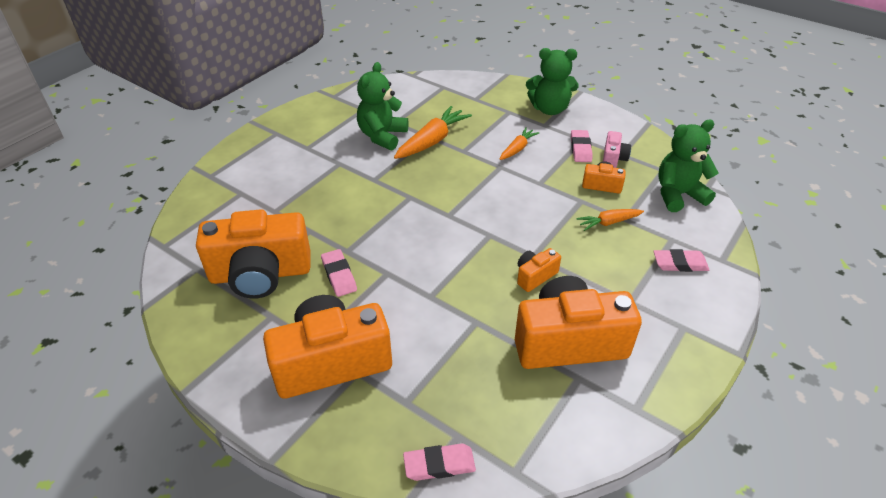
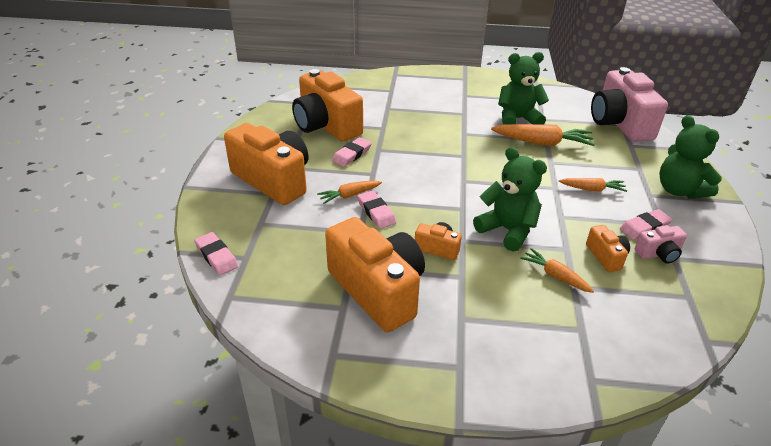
camera: 60 degrees right, 5 degrees down
(411, 306) = (349, 195): none -> orange carrot
(441, 88) = (619, 123): none -> pink camera
(678, 195) = (660, 318): green teddy bear -> green teddy bear (507, 230)
(680, 263) = (549, 344): pink eraser -> pink eraser (376, 212)

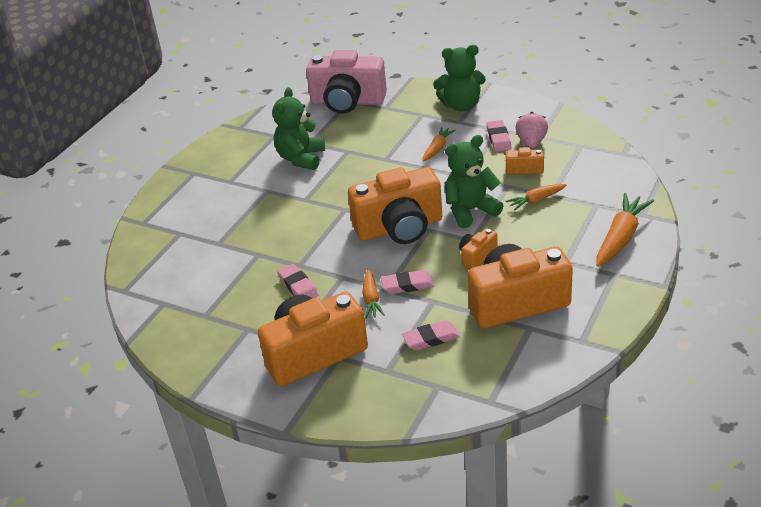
camera: 65 degrees left, 0 degrees up
(216, 256) = (426, 408): pink eraser -> pink eraser (431, 338)
(326, 125) = (225, 297): orange camera -> orange camera (399, 227)
(542, 143) = (352, 155): orange carrot -> orange carrot (621, 238)
(658, 254) = (531, 143): pink camera -> pink strawberry

